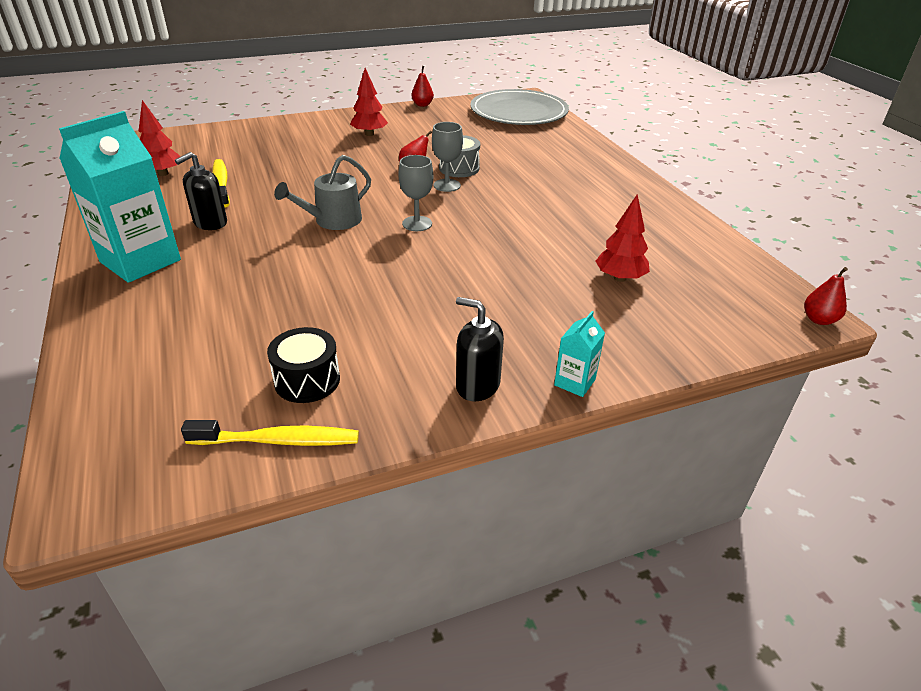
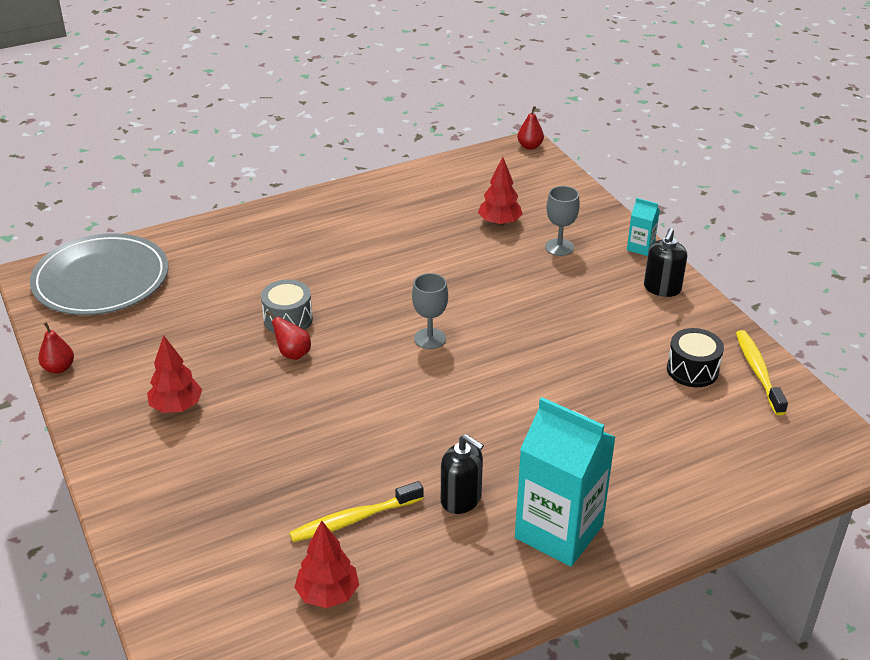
camera: 95 degrees left, 0 degrees up
(333, 221) = (435, 399): grey watering can -> none
(447, 185) = (335, 325): grey goblet -> grey goblet (559, 247)

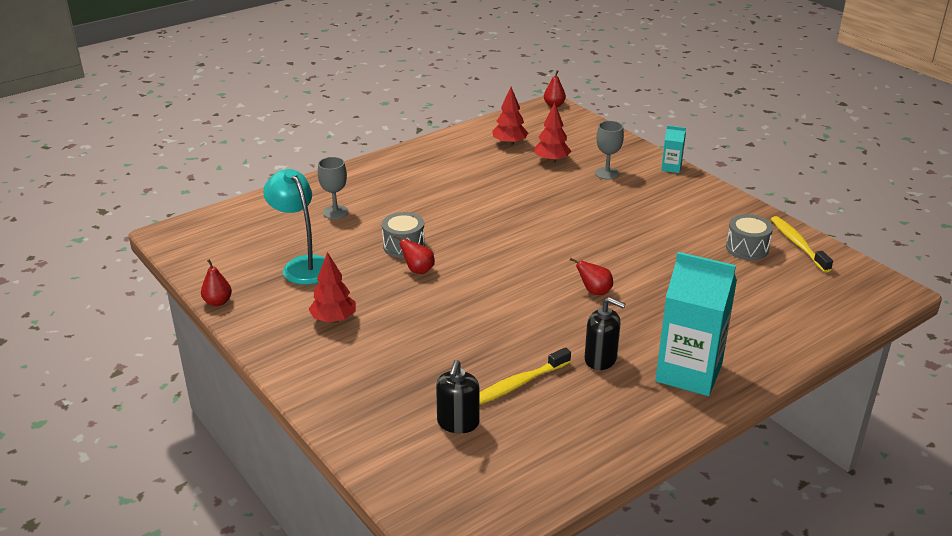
camera: 10 degrees left, 5 degrees down
(101, 279) = (229, 232): grey plate -> none
(167, 331) = (303, 265): none -> turquoise lamp
(328, 594) = (519, 441): red tree -> red tree (509, 143)
(430, 338) = (528, 248): grey goblet -> grey goblet (335, 212)
(486, 407) = (594, 291): none -> red pear
(662, 288) = (700, 194): black soap dispenser -> black soap dispenser (458, 423)
(692, 370) = (747, 248): black drum -> grey drum

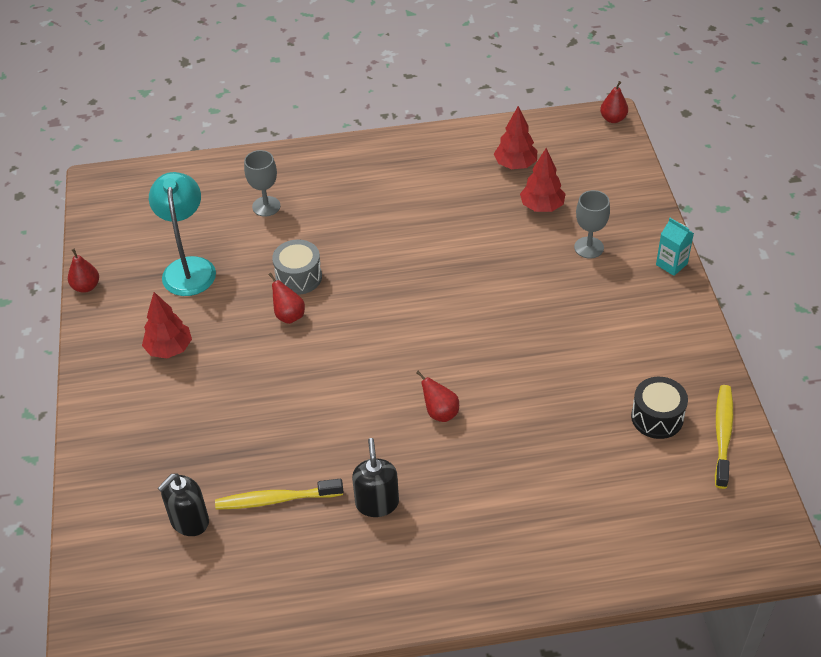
camera: 30 degrees right, 15 degrees up
(600, 359) = (377, 503): black soap dispenser -> black soap dispenser turned 150 degrees counterclockwise
(688, 373) = (450, 558): turquoise carton -> none
(747, 248) = (657, 417): grey drum -> black drum

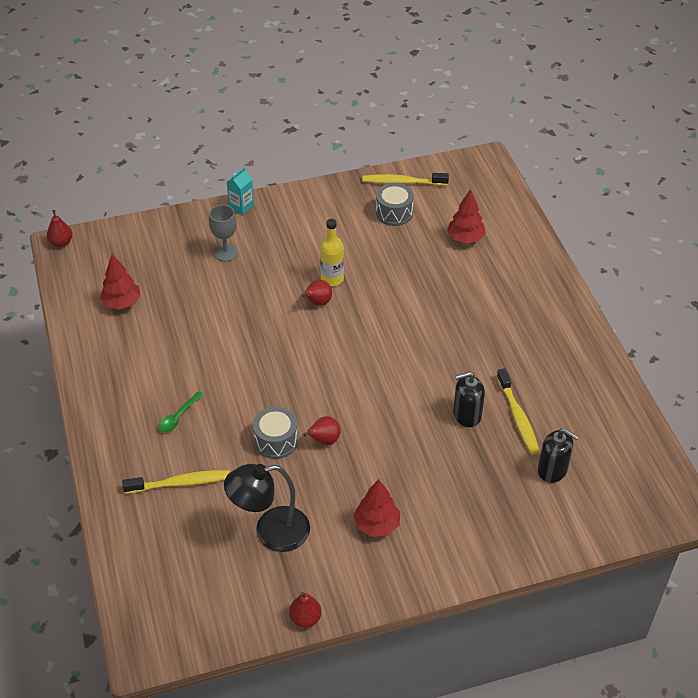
camera: 100 degrees left, 0 degrees up
(189, 267) = (271, 532): turquoise lamp -> black lamp
(266, 206) = (180, 483): grey goblet -> yellow toothbrush
(349, 205) = (178, 416): none -> green spoon
(377, 503) = (504, 356): black soap dispenser -> black soap dispenser (467, 415)
(440, 412) = (413, 328): red pear -> red pear (317, 303)
(535, 341) = (332, 279): none -> yellow bottle
(542, 207) = (177, 283): red tree -> red tree (465, 238)
(657, 417) = (394, 213): black drum -> grey drum

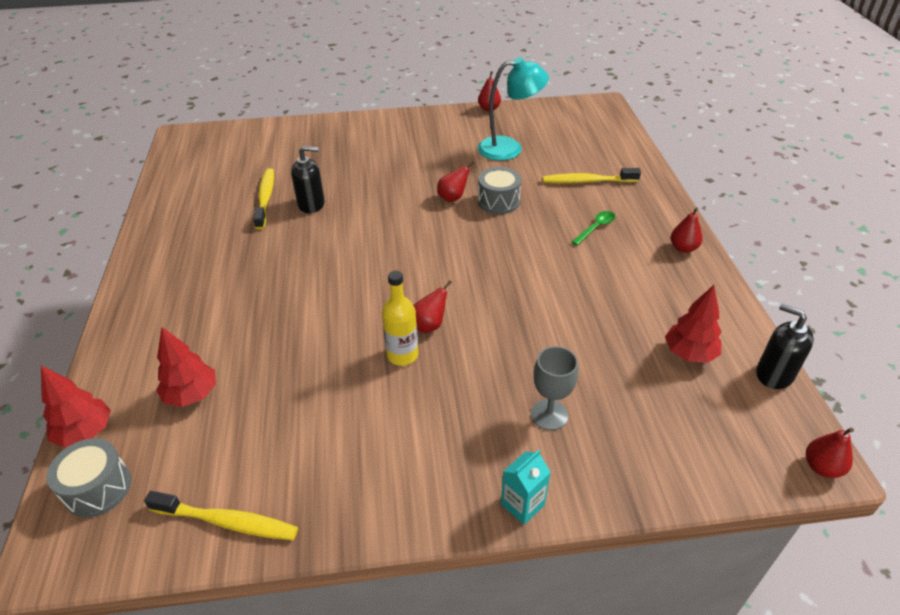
camera: 170 degrees left, 5 degrees down
(99, 401) = (683, 248): none -> red pear
(271, 532) = (509, 148): black lamp -> turquoise lamp
(377, 524) = (423, 145): red tree -> red tree (85, 432)
(394, 213) = (272, 455): grey drum -> grey drum (98, 488)
(552, 470) = (262, 163): black soap dispenser -> black soap dispenser (774, 374)

